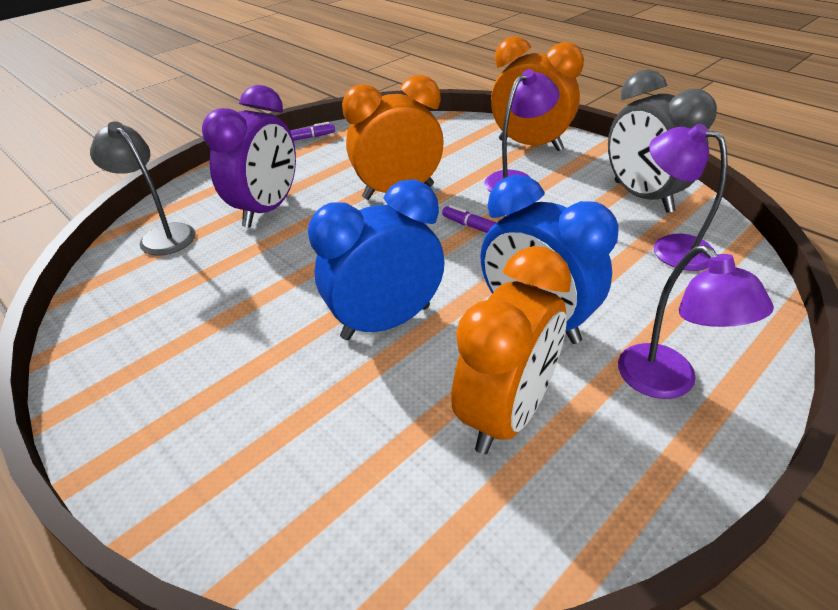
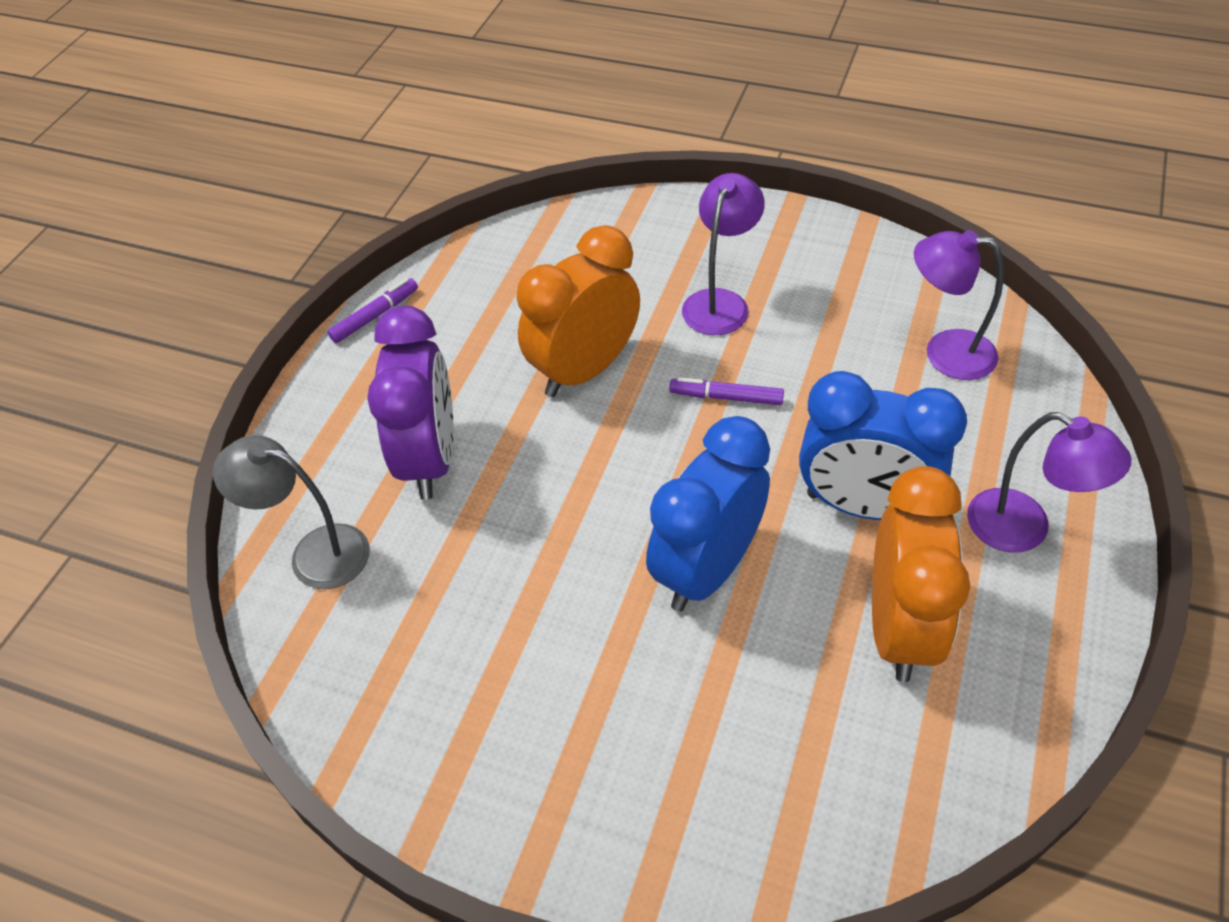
camera: 25 degrees left, 10 degrees up
(530, 145) = (700, 234): orange clock -> none
(642, 197) = (878, 283): grey clock -> none

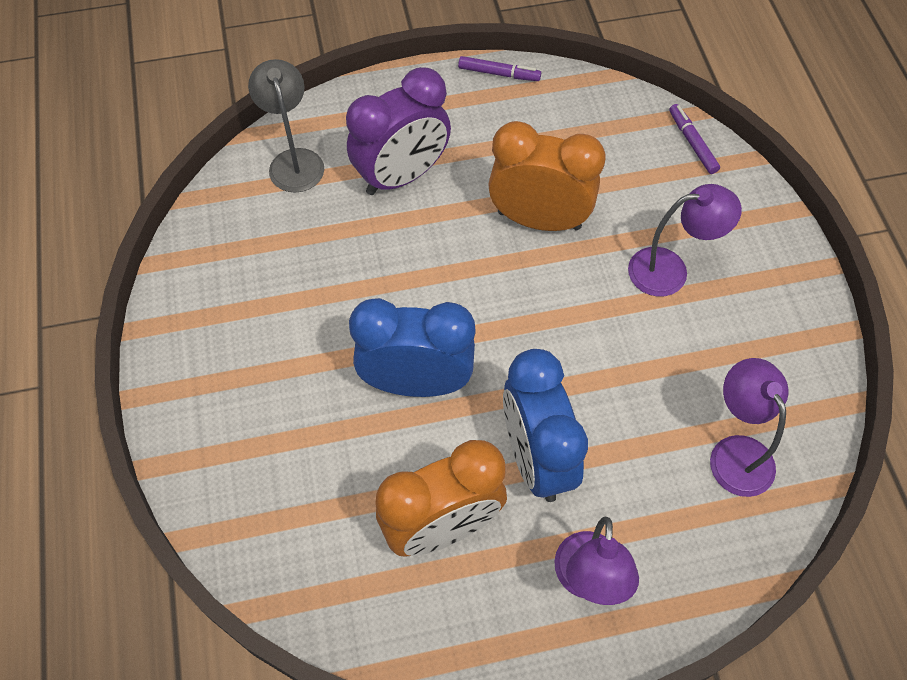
camera: 55 degrees right, 10 degrees up
(726, 397) = (577, 320): purple marker -> purple marker (692, 143)

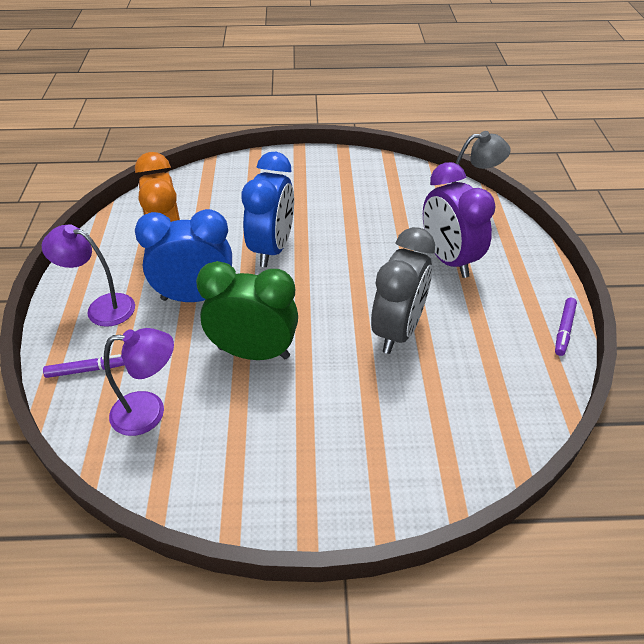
camera: 100 degrees right, 15 degrees down
(539, 220) = (397, 330): orange clock -> grey clock
(614, 362) = (253, 352): none -> green clock
(670, 270) = (331, 409): purple lamp -> none
(692, 143) = (481, 464): purple marker -> purple marker (88, 370)

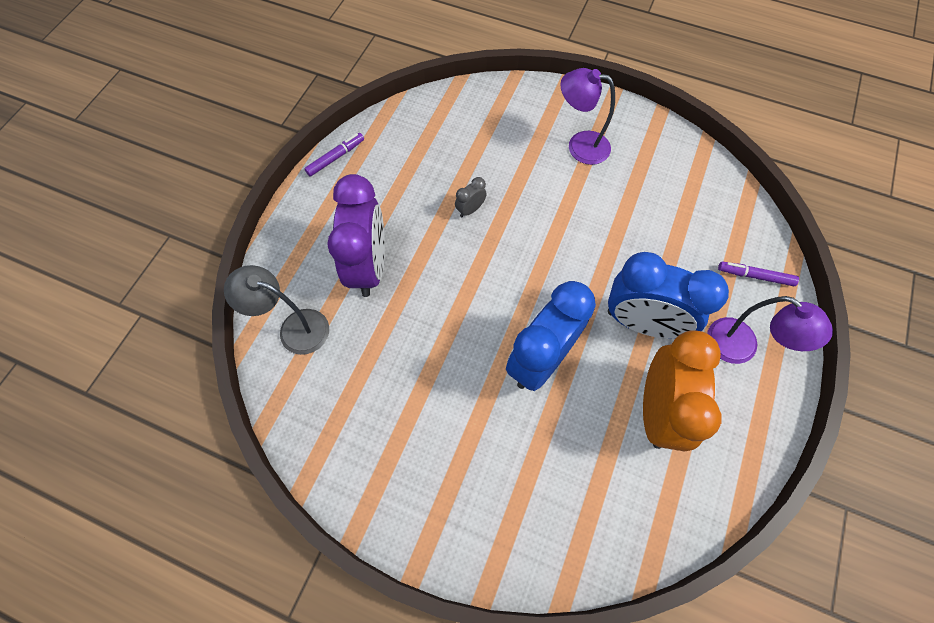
camera: 155 degrees left, 20 degrees up
(149, 412) = (703, 216): purple lamp -> purple lamp (579, 145)
(253, 352) = (603, 237): green clock -> none
(397, 330) = (470, 209): grey clock -> grey clock, size x0.41

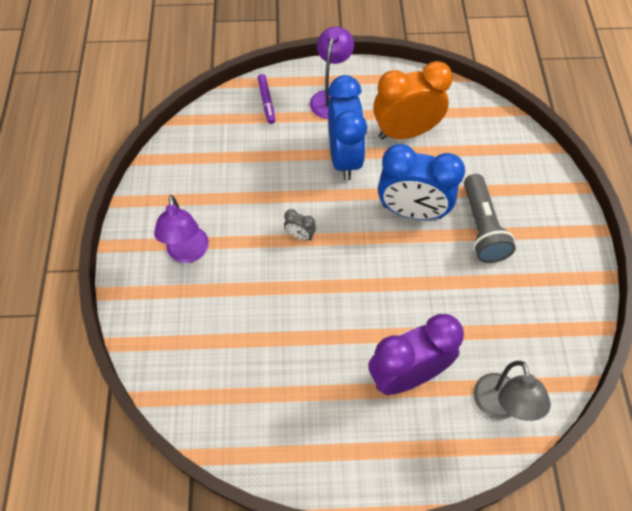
camera: 115 degrees left, 5 degrees down
(336, 157) = (303, 477): purple marker -> none
(470, 209) = (303, 316): grey clock -> grey clock (300, 235)
(485, 424) = (482, 227): none -> grey flashlight

